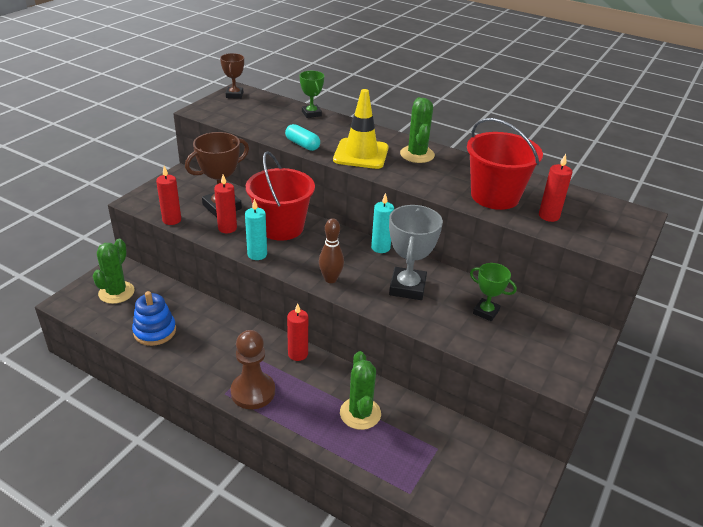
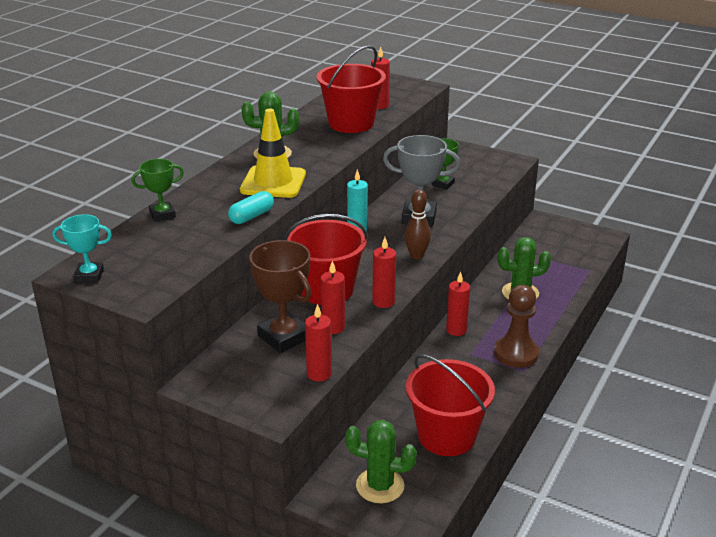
camera: 90 degrees left, 5 degrees down
(155, 331) = (446, 436): blue stacking toy -> red bucket
(234, 95) = (89, 275): brown trophy -> turquoise trophy
(257, 254) = (383, 302): turquoise candle -> red candle

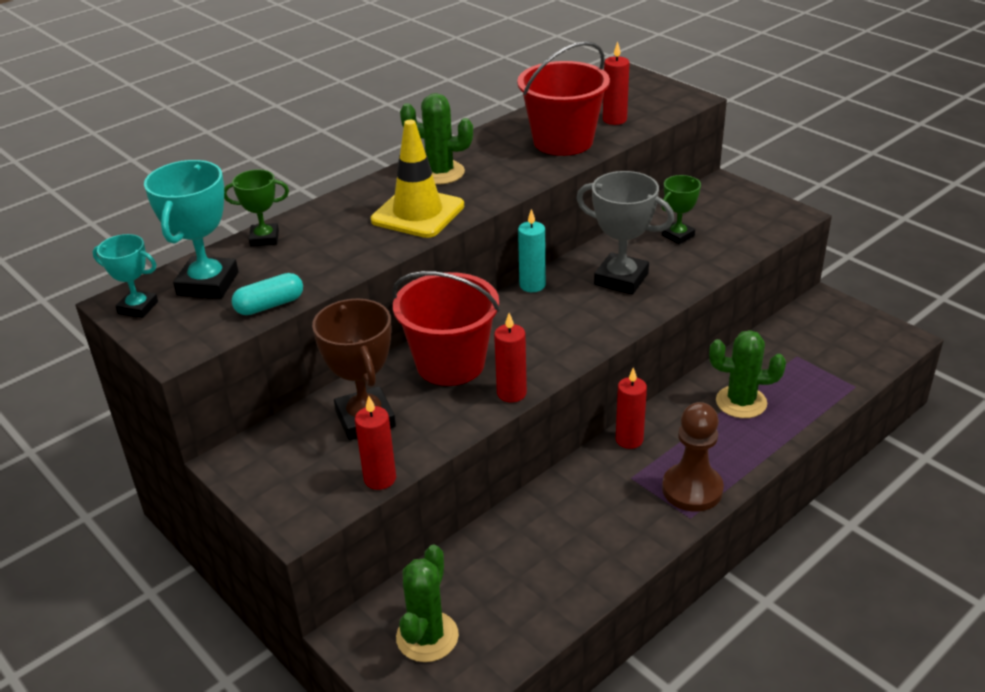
camera: 20 degrees right, 5 degrees up
(137, 251) = (208, 284): none -> turquoise trophy
(251, 216) = (364, 257): turquoise capsule -> turquoise capsule (270, 305)
(333, 327) = (431, 417): red candle -> none
(380, 486) = (427, 637): green cactus -> green cactus turned 75 degrees clockwise
(416, 256) = (588, 335): brown bowling pin -> none
(446, 436) = (544, 587): red bucket -> none

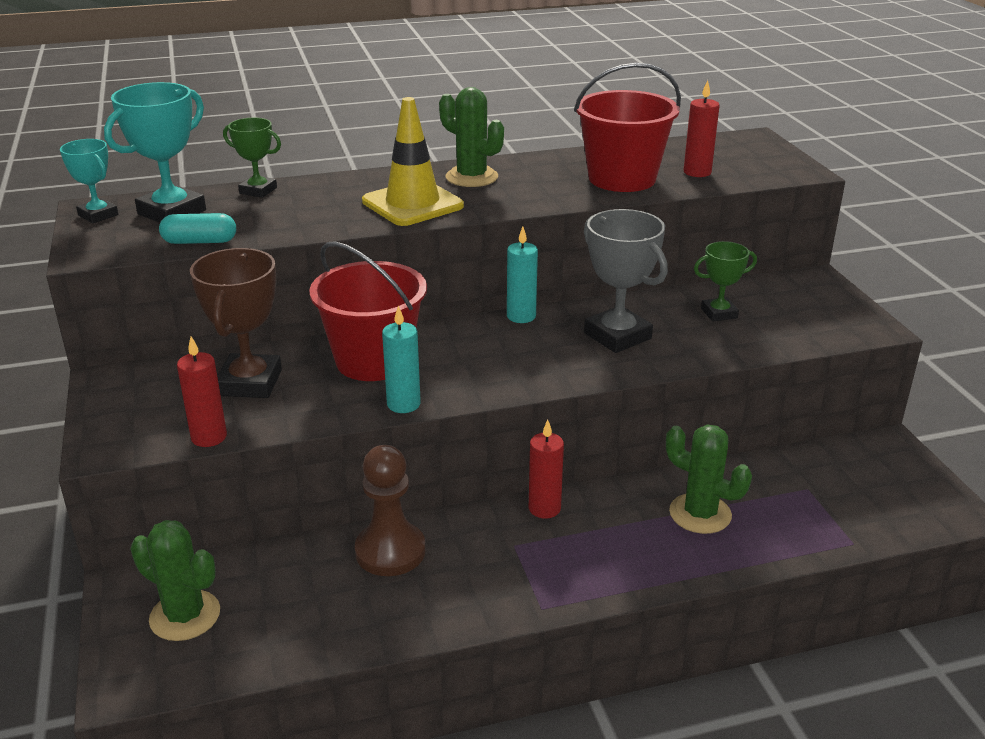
camera: 25 degrees right, 5 degrees down
(427, 637) = (185, 616): green cactus -> green cactus turned 75 degrees clockwise
(511, 393) = (403, 404): red candle -> turquoise candle
(692, 489) = (568, 581): brown pawn -> brown pawn (390, 551)

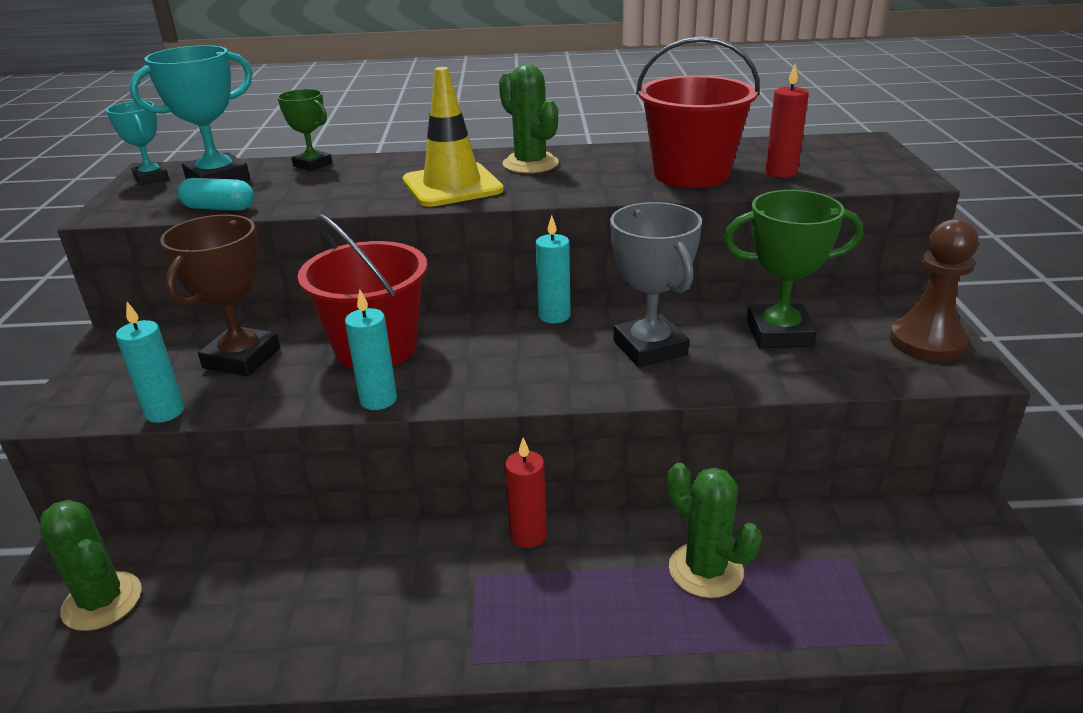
camera: 15 degrees right, 0 degrees up
(209, 437) = (165, 412): red candle -> turquoise candle
(390, 551) = (341, 561): brown pawn -> brown pawn (927, 341)
(719, 313) = (779, 333): green trophy -> green trophy, size x1.68

